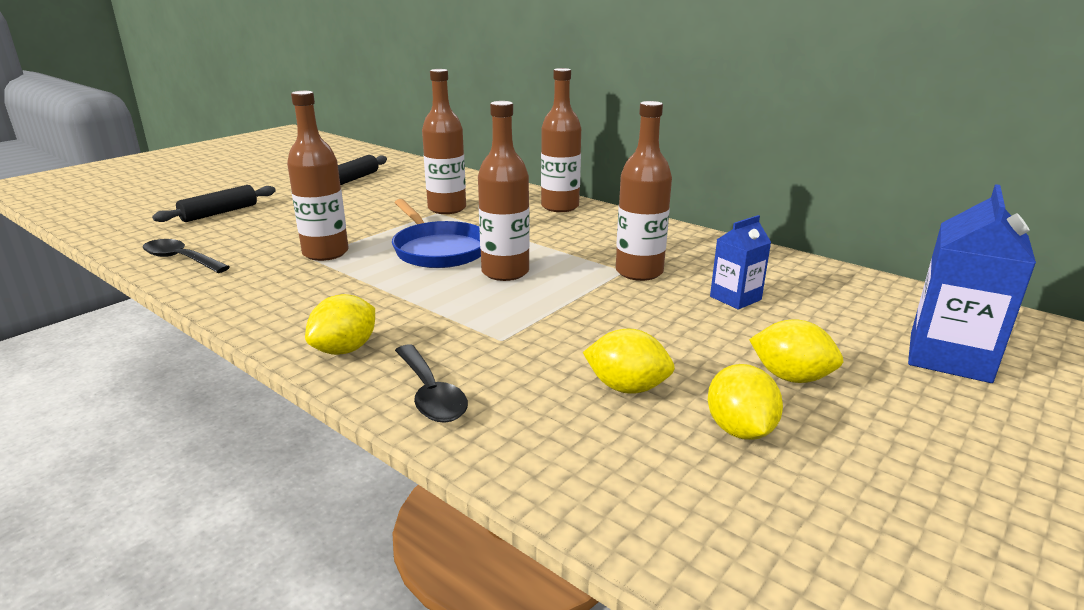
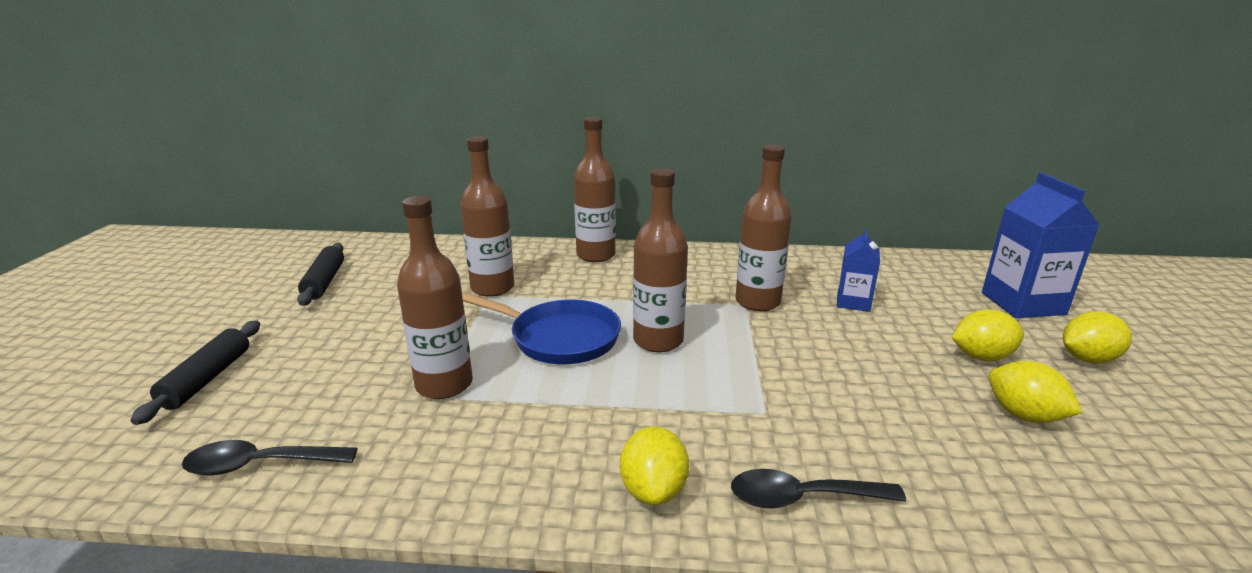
camera: 35 degrees left, 0 degrees up
(430, 394) = (802, 498): black spoon -> black spoon turned 150 degrees clockwise
(627, 387) = (915, 414): yellow lemon -> yellow lemon (1088, 359)

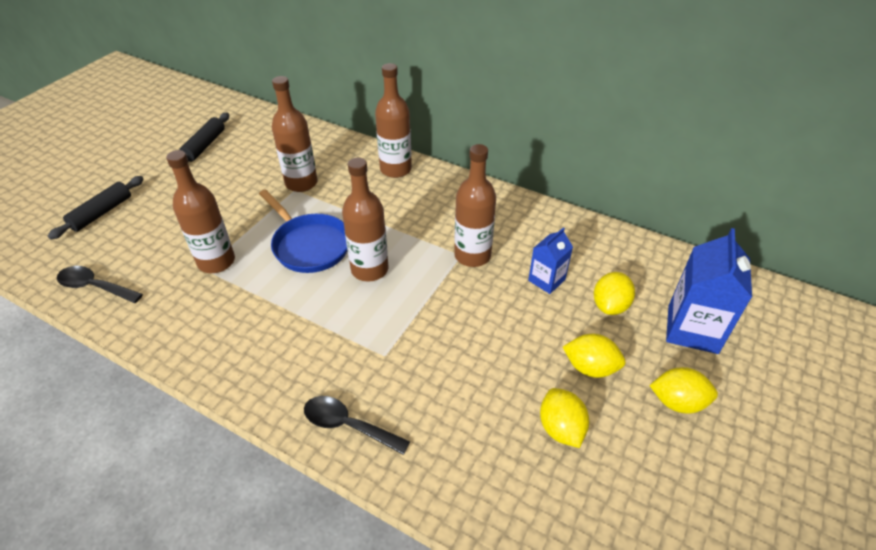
camera: 25 degrees right, 20 degrees up
(653, 490) = (271, 384): yellow lemon -> yellow lemon (610, 305)

